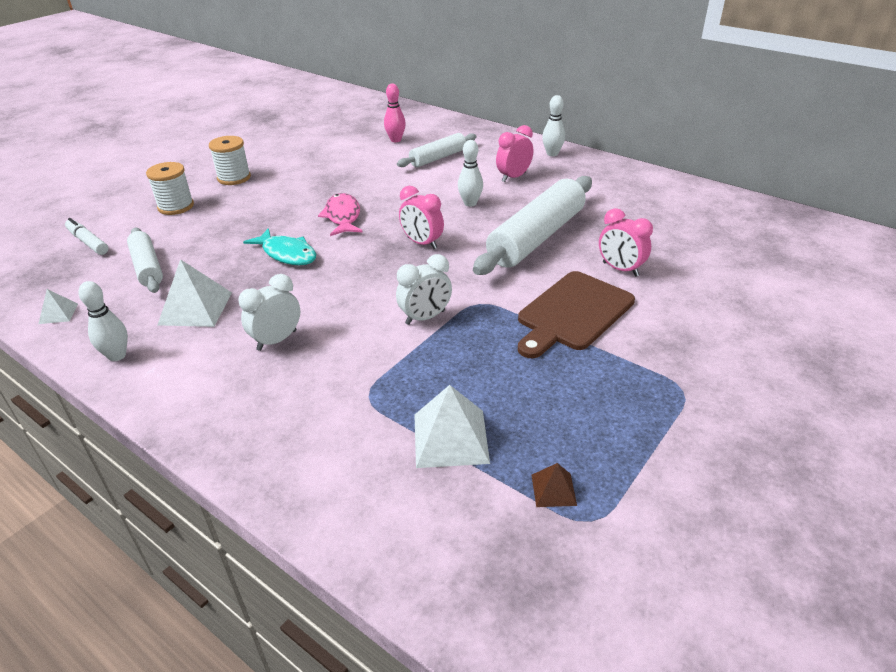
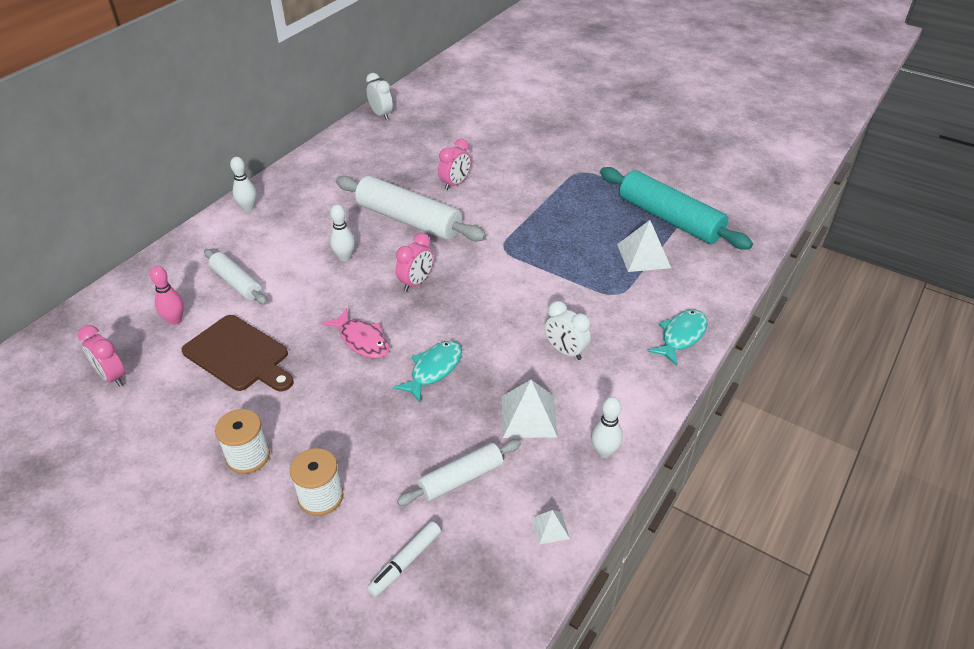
camera: 95 degrees left, 5 degrees up
(260, 452) = (681, 336): none -> turquoise fish
(343, 217) = (362, 340): pink fish -> pink fish turned 120 degrees counterclockwise
(425, 317) = (525, 273): white clock -> white clock (381, 115)
(513, 177) = (295, 232): pink clock -> pink clock (112, 377)
(553, 490) = (669, 219): brown pyramid -> turquoise rolling pin
(572, 313) = (511, 206): brown cutting board -> brown cutting board (239, 355)

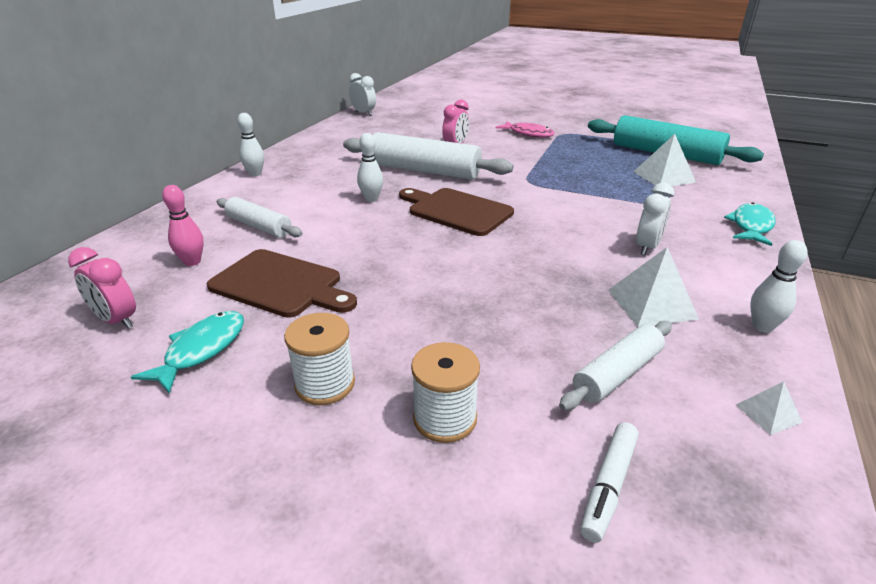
camera: 10 degrees left, 10 degrees down
(362, 340) = (422, 259): pink fish -> pink fish (528, 134)
(416, 282) = (456, 211): pink clock -> brown cutting board
(434, 370) = (517, 275): turquoise fish -> turquoise fish (202, 350)
(565, 351) = (647, 247): white clock -> white clock turned 90 degrees counterclockwise

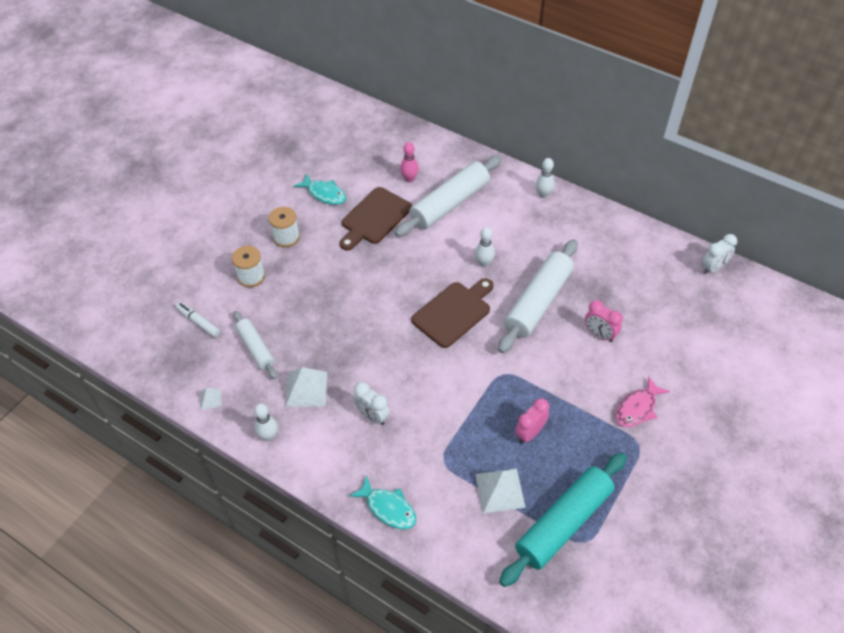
camera: 100 degrees right, 20 degrees up
(117, 321) = (357, 161): pink clock -> pink clock (529, 433)
(259, 226) = (449, 204): white rolling pin -> white rolling pin, size x1.77

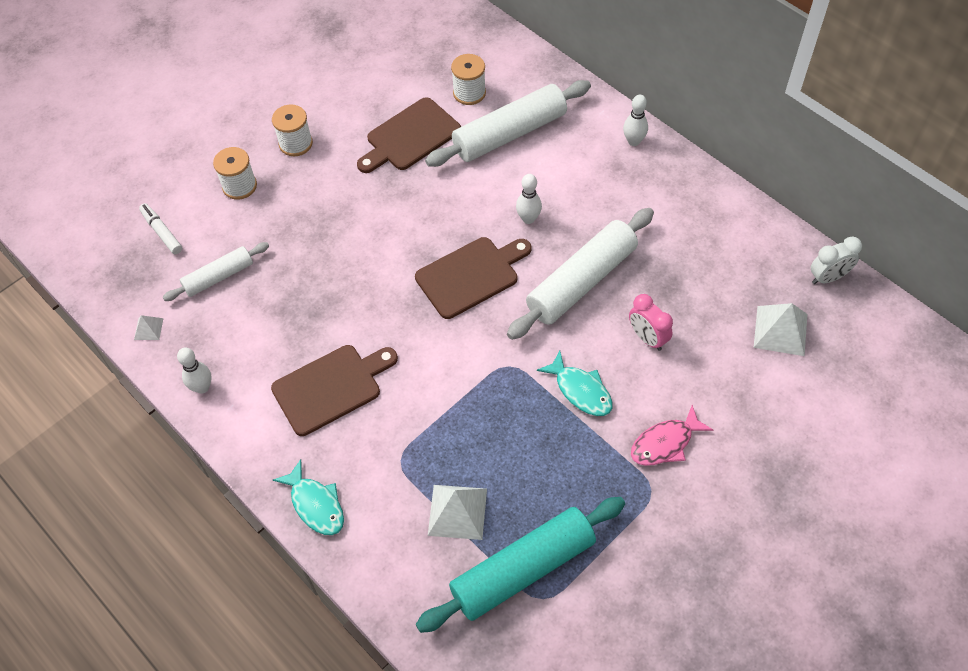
camera: 15 degrees right, 5 degrees up
(256, 348) = (219, 277): white rolling pin -> white rolling pin turned 75 degrees clockwise
(306, 389) = (263, 338): white pyramid -> white pyramid (780, 330)
(324, 194) = (358, 95): turquoise fish -> turquoise fish (580, 390)
(372, 416) = (331, 387): white clock -> brown cutting board
(409, 179) = (469, 93): pink bowling pin -> white spool
(529, 433) = (517, 447): pink clock -> none

